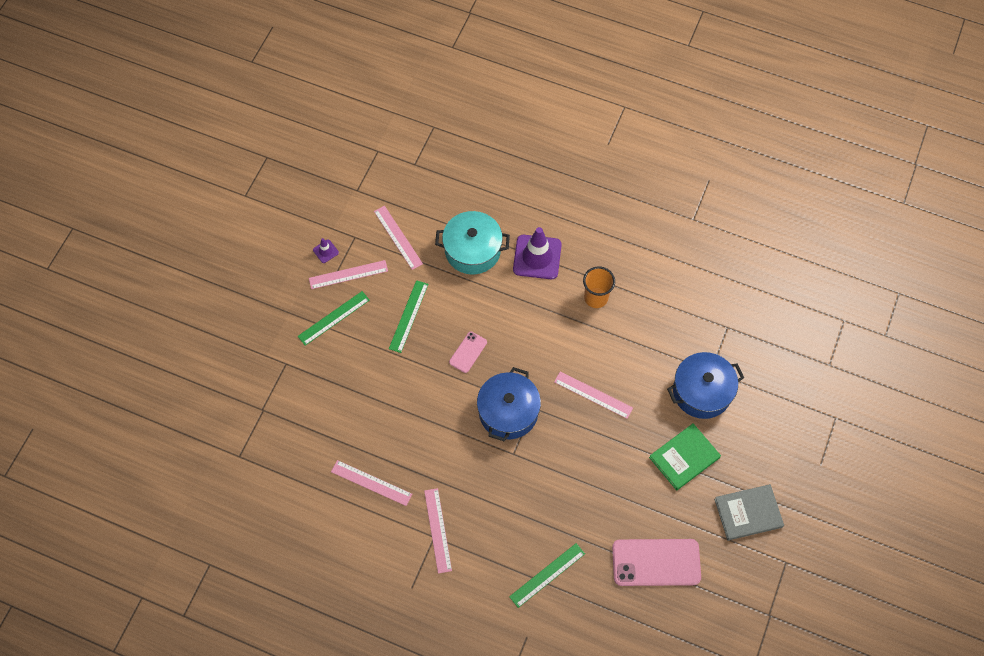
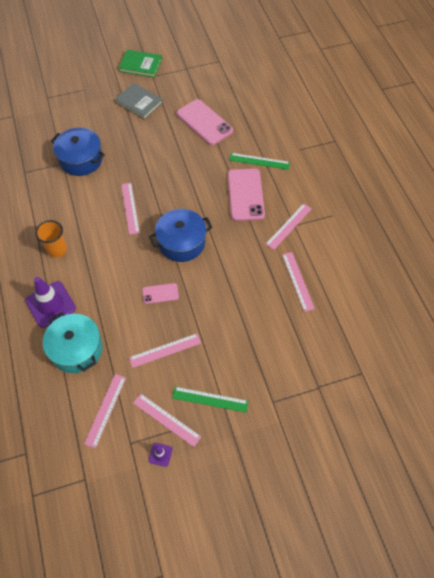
camera: 130 degrees left, 5 degrees down
(408, 316) = (165, 350): green ruler -> pink ruler
(514, 521) = (245, 195): none -> pink phone
(684, 457) = (131, 144): green book -> green book (140, 65)

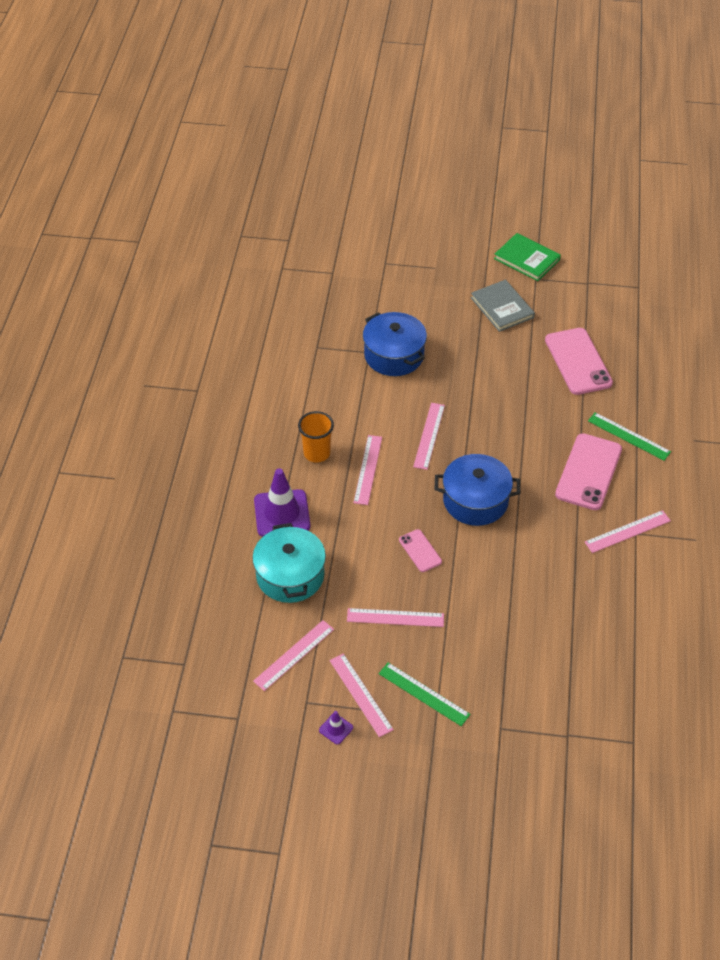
camera: 25 degrees right, 10 degrees down
(160, 293) = (420, 551): pink phone -> pink phone turned 45 degrees clockwise
(297, 281) = (605, 602): pink ruler -> pink ruler (367, 469)

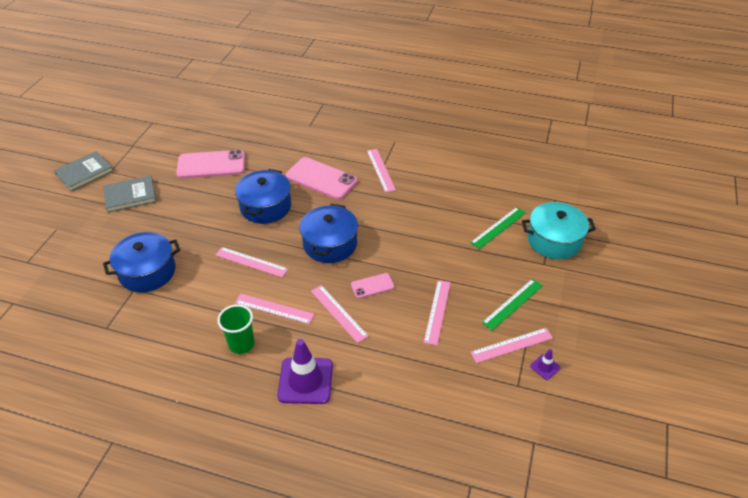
camera: 80 degrees left, 5 degrees down
(290, 575) = (380, 382): turquoise pot -> turquoise pot (554, 240)
(294, 655) = (468, 389): pink ruler -> pink ruler (338, 313)
(317, 453) = (241, 344): orange cup -> green cup
(520, 429) = (265, 207): none -> blue pot
(527, 259) = (84, 173): green book -> grey book
(629, 436) = (295, 153): green ruler -> green ruler (498, 227)

